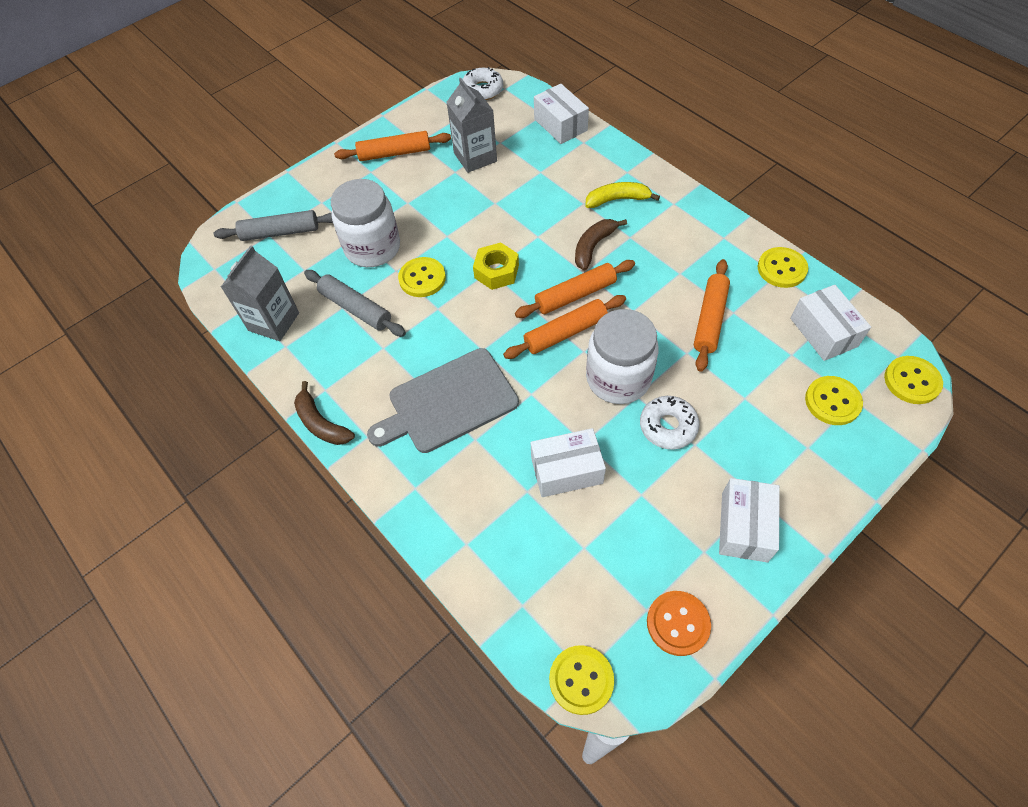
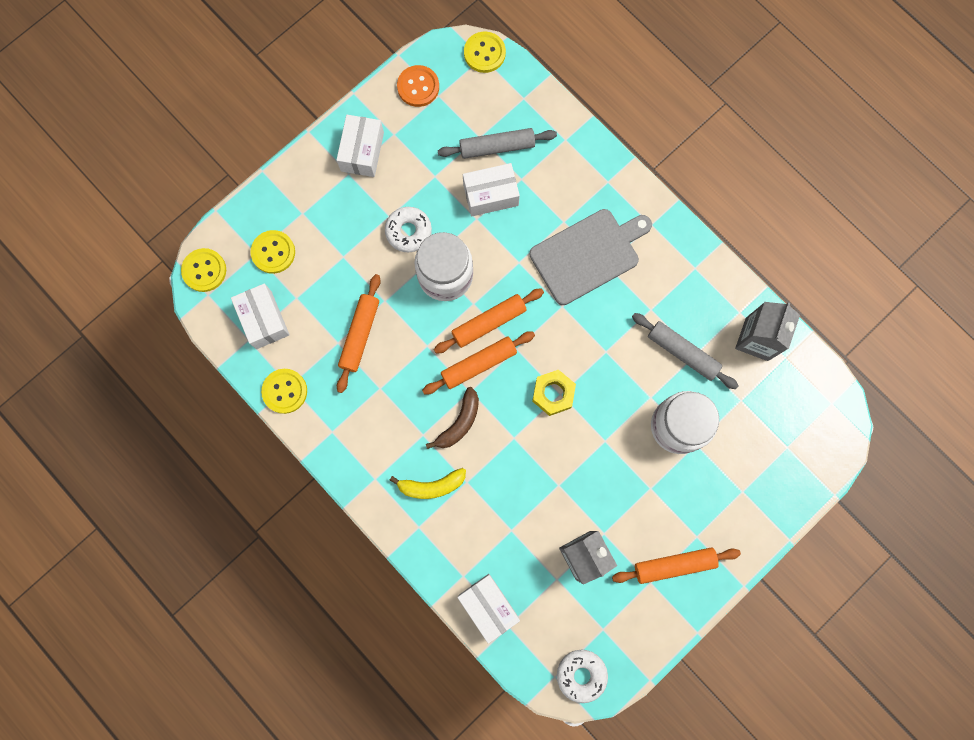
camera: 175 degrees right, 20 degrees up
(280, 232) = (776, 449): grey rolling pin -> grey rolling pin (497, 147)
(321, 423) = (692, 237): brown banana -> none
(422, 278) = (624, 386): yellow button -> none

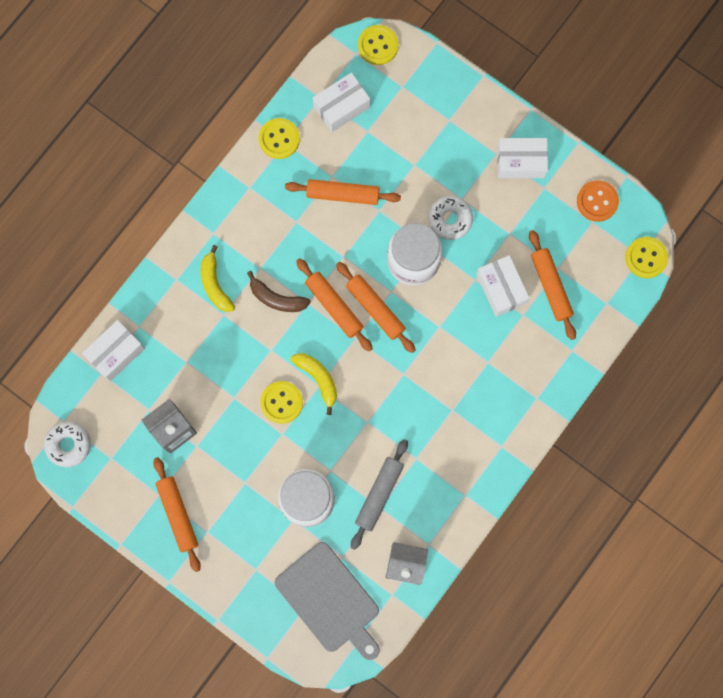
camera: 80 degrees right, 0 degrees up
(273, 252) = (406, 102): yellow button -> yellow button (281, 402)
(497, 147) = (550, 286): grey rolling pin -> orange rolling pin
(553, 394) = (318, 379): yellow nut -> yellow banana
(588, 255) = (459, 390): grey cutting board -> grey cutting board (330, 600)

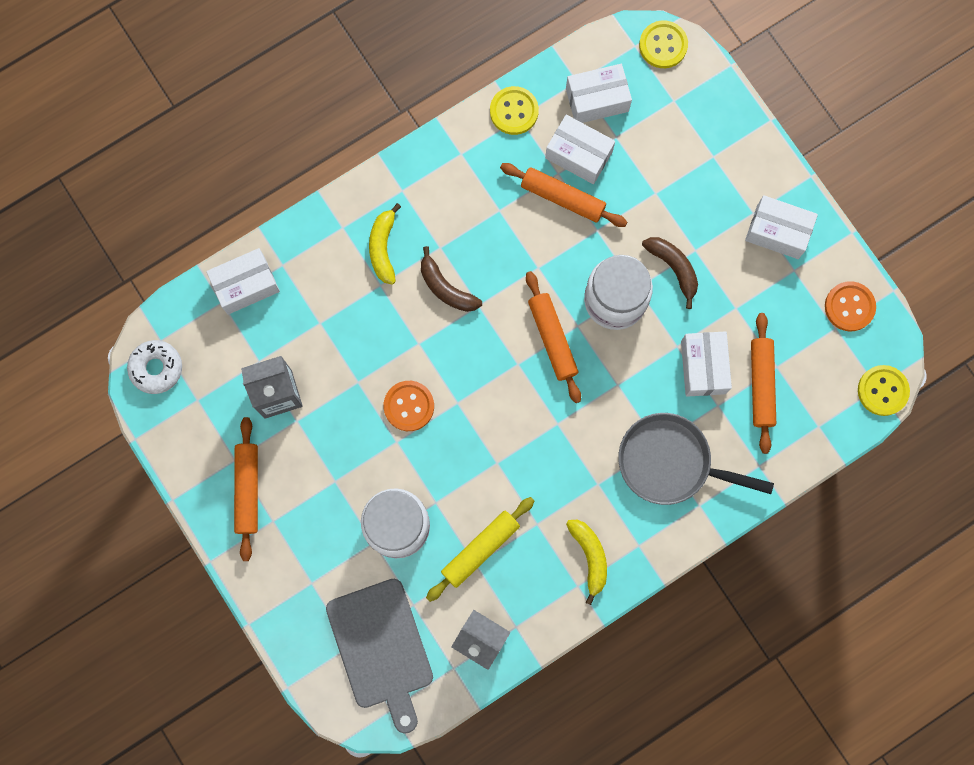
camera: 20 degrees right, 0 degrees up
(281, 402) = (409, 406): yellow button -> orange button
(318, 379) = (459, 395): yellow banana -> yellow banana (589, 557)
(334, 306) = (507, 320): orange rolling pin -> none
(343, 156) = (578, 155): none -> white box
(379, 494) = (480, 549): grey rolling pin -> yellow rolling pin
(450, 219) = (673, 268): white donut -> brown banana
(502, 372) = (670, 462): none -> grey pan

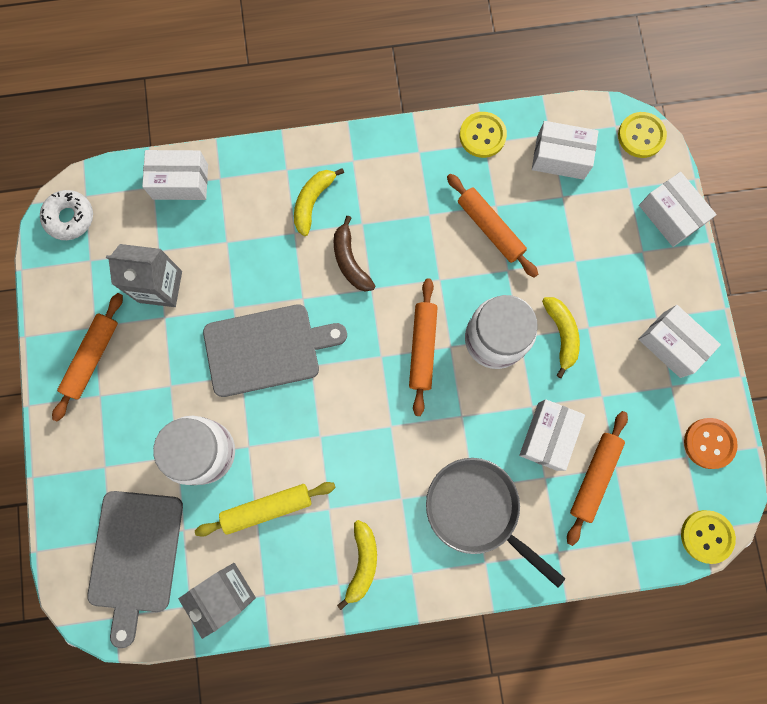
camera: 25 degrees right, 0 degrees up
(409, 406) = (267, 349): orange button -> grey cutting board
(578, 155) = (522, 197): white box -> white box (670, 215)
(673, 268) = (561, 334): brown banana -> yellow banana

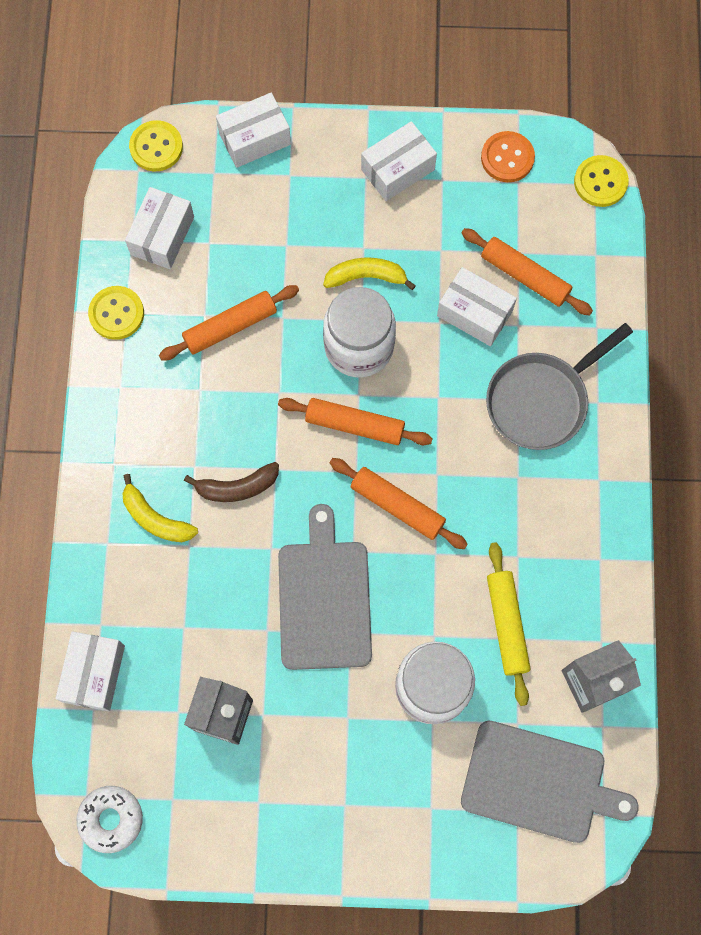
camera: 80 degrees left, 5 degrees down
(92, 357) = (296, 809): orange rolling pin -> orange rolling pin (397, 506)
(362, 562) = (580, 530): yellow banana -> none

